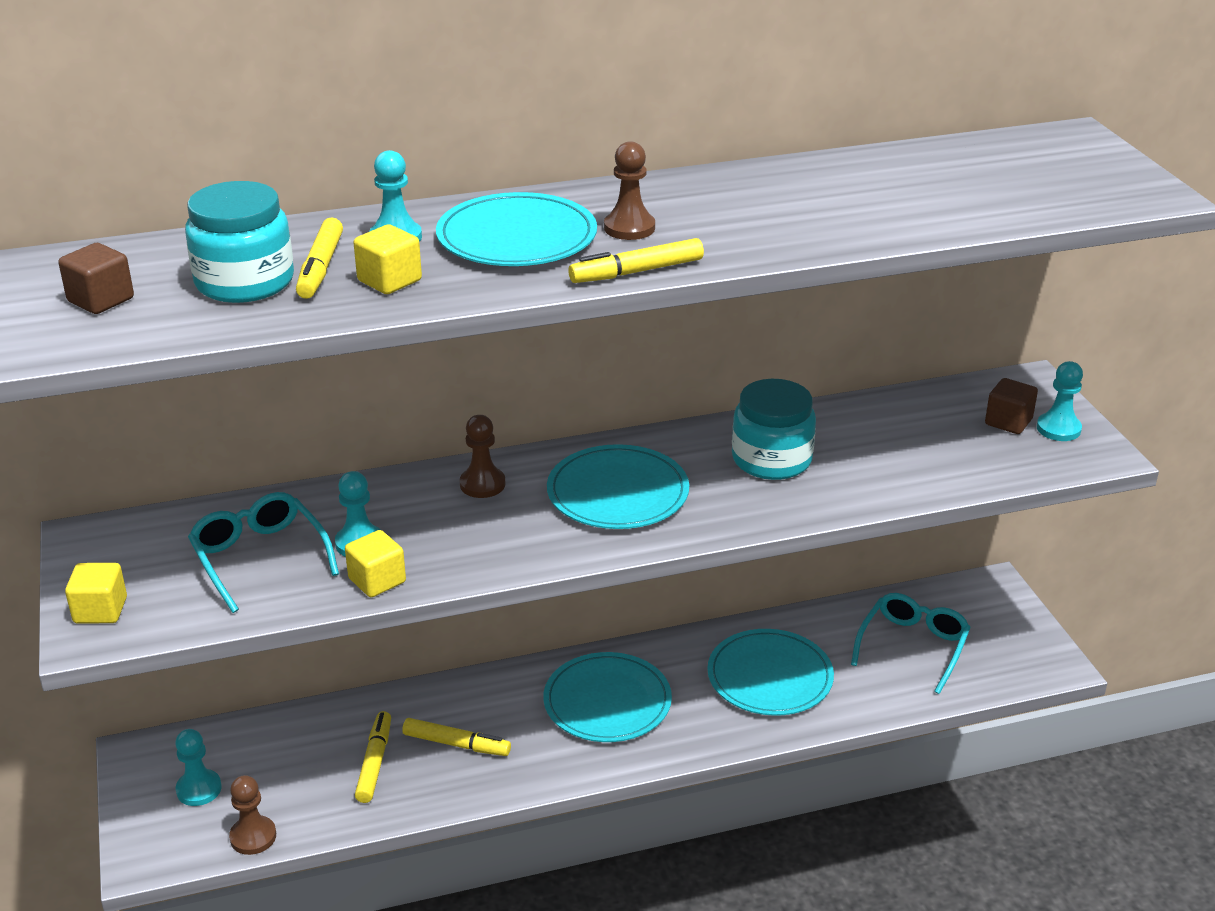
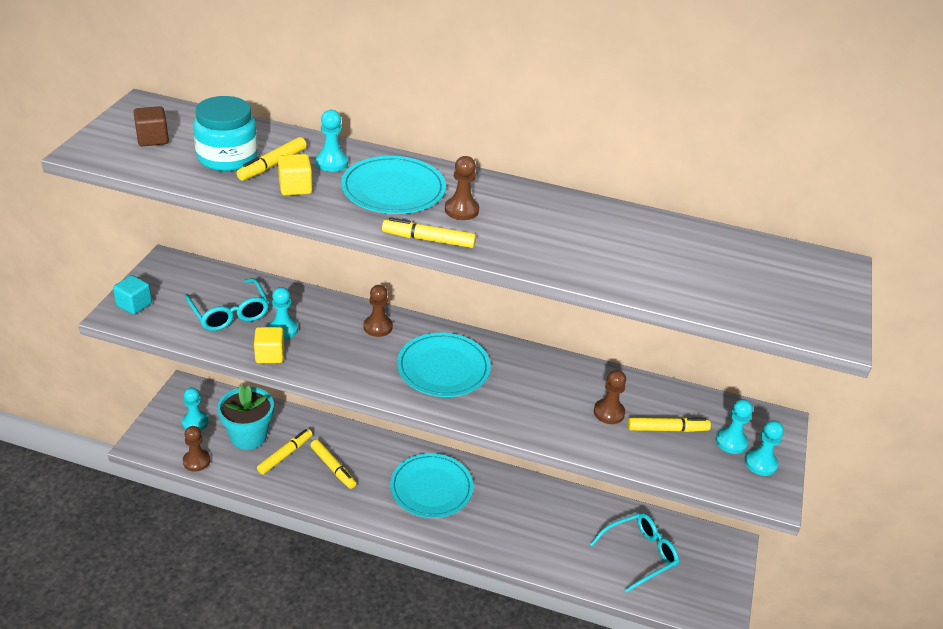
camera: 30 degrees right, 5 degrees up
(100, 610) = (134, 305): yellow cube -> turquoise cube
(259, 557) = (229, 313): turquoise glasses -> turquoise glasses turned 150 degrees clockwise
(297, 767) = (248, 436): none -> turquoise flower pot
(770, 677) = (535, 524): turquoise plate -> none
(771, 459) = (552, 392): turquoise jar -> none
(856, 452) = (609, 413): none -> brown pawn
(933, 440) = (667, 429): none -> yellow marker
(1008, 422) = (731, 442): brown cube -> turquoise pawn

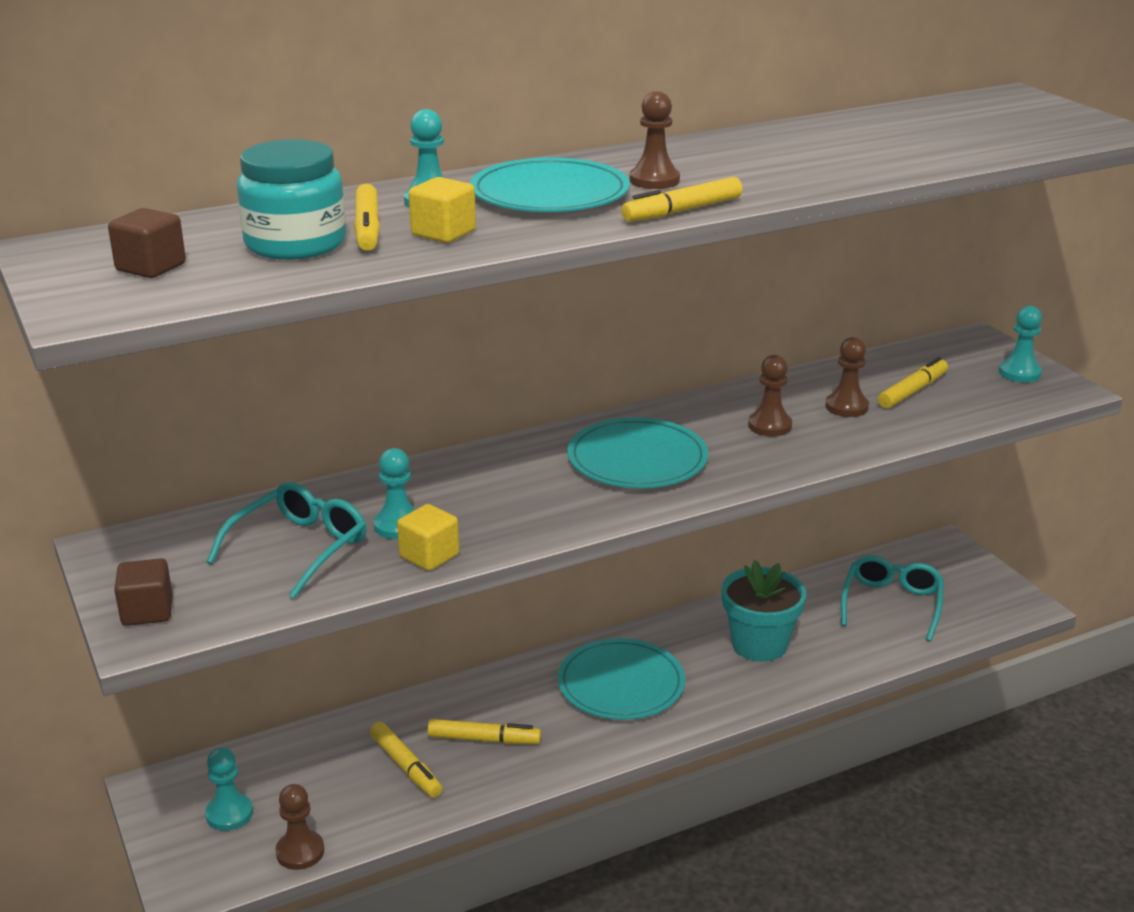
camera: 40 degrees left, 10 degrees down
(134, 305) = (147, 611): turquoise cube -> brown cube
(229, 313) = (300, 548): turquoise glasses -> turquoise glasses turned 75 degrees counterclockwise
(248, 436) = (327, 780): turquoise flower pot -> turquoise flower pot (759, 644)
(285, 455) = (406, 766): yellow marker -> yellow marker turned 150 degrees clockwise
(378, 327) = (502, 464): brown pawn -> brown pawn (769, 426)
(731, 442) = (972, 371): turquoise pawn -> none

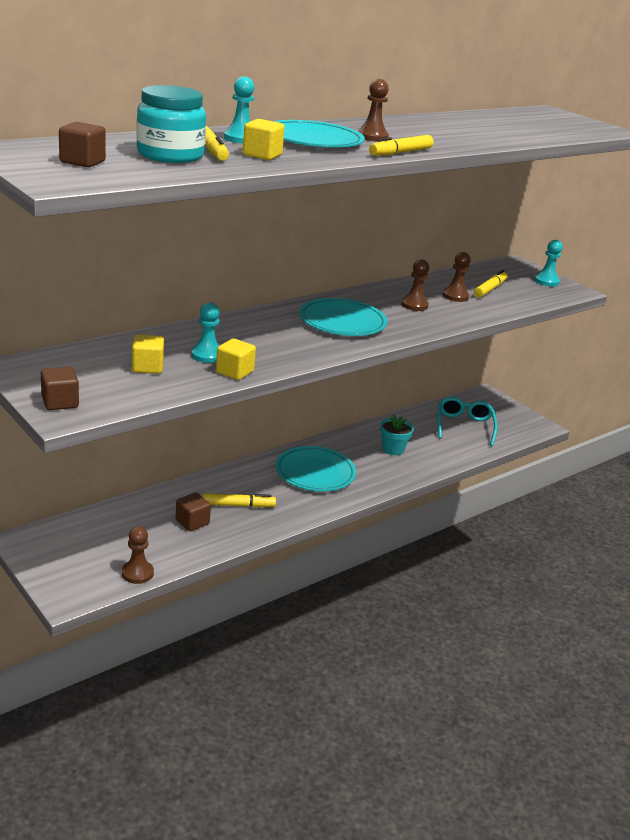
camera: 15 degrees left, 0 degrees up
(229, 814) = (82, 553): turquoise pawn -> none
(300, 548) = (147, 367): turquoise glasses -> yellow cube
(406, 766) = (192, 522): yellow marker -> brown cube
(759, 644) = (393, 449): turquoise flower pot -> turquoise flower pot, size x0.64

